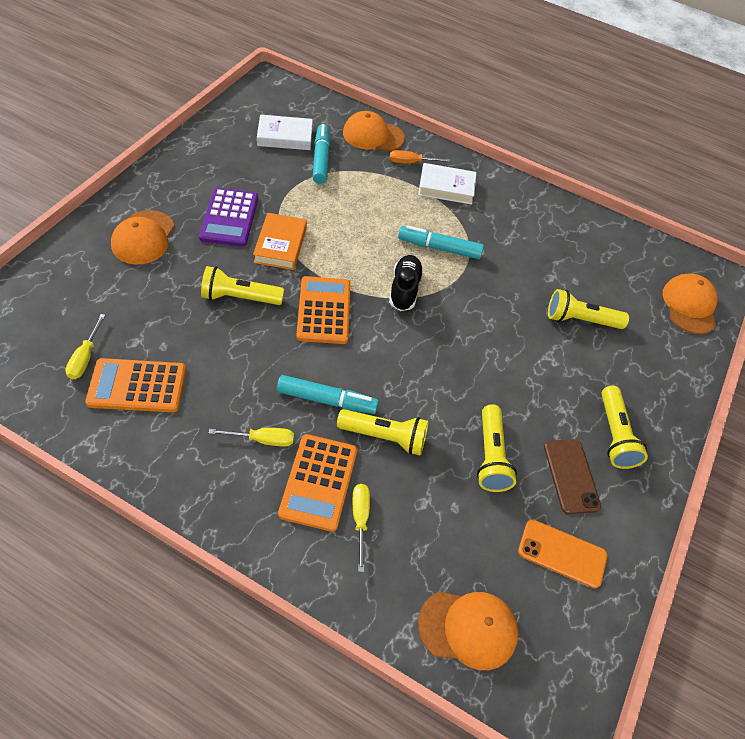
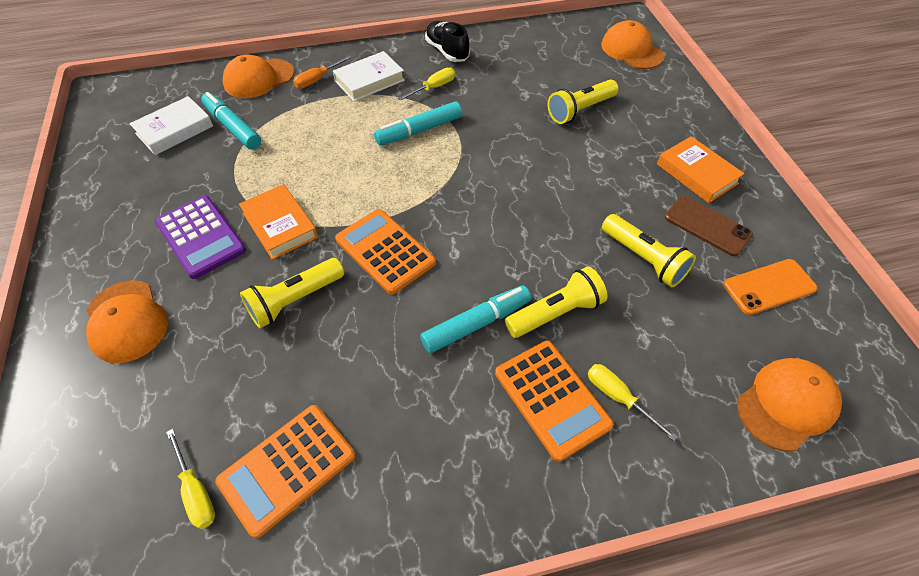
camera: 35 degrees left, 0 degrees up
(262, 440) = (464, 407): yellow screwdriver -> yellow screwdriver (433, 88)
(404, 290) = (431, 183): black shoe -> black shoe (447, 51)
(614, 435) = (697, 174): yellow flashlight -> orange book

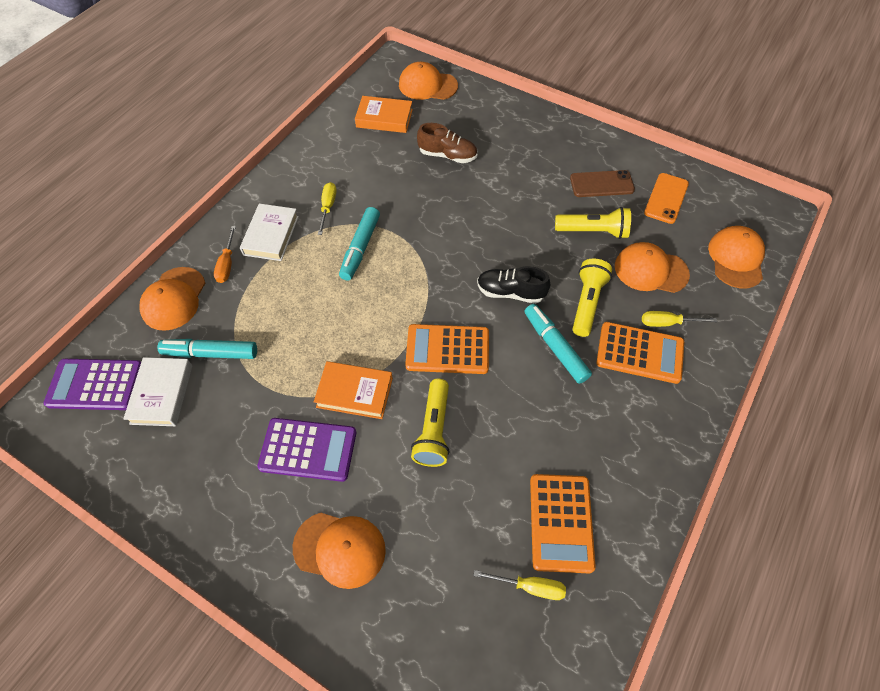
camera: 45 degrees left, 5 degrees up
(152, 97) = (95, 384): none -> purple calculator
(447, 51) = (300, 170): black shoe -> black shoe (510, 292)
(476, 324) = (555, 347): turquoise marker -> turquoise marker turned 45 degrees counterclockwise
(580, 110) = (447, 155): yellow flashlight -> brown shoe
(663, 337) = (650, 270): none -> orange cap
(697, 174) = (561, 153): orange book -> orange book (384, 118)

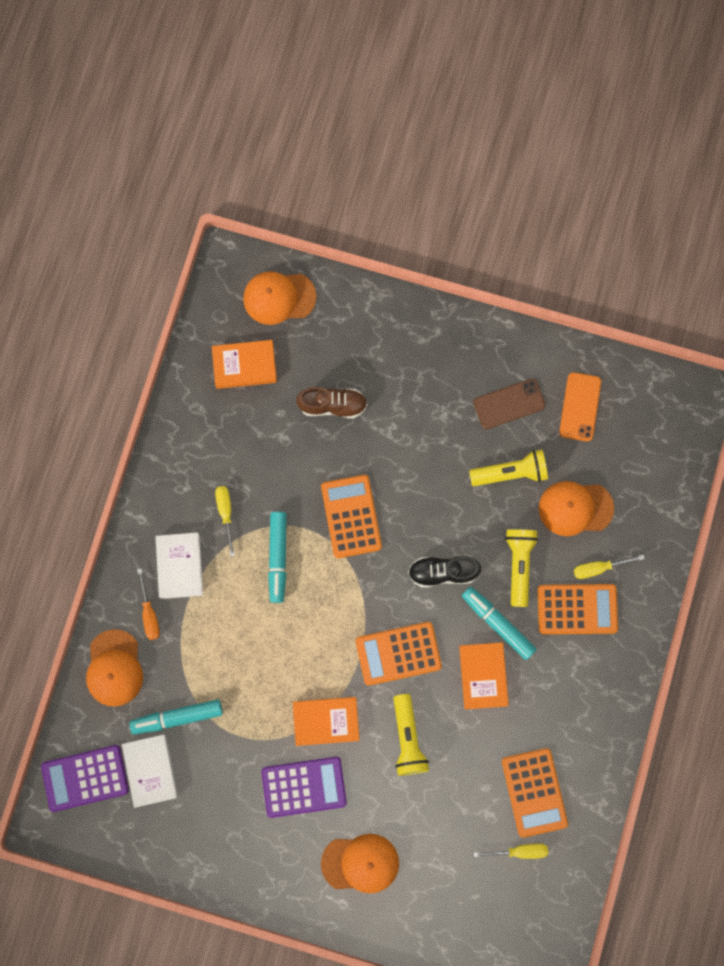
camera: 15 degrees left, 20 degrees up
(438, 232) = (351, 516): none -> orange calculator
(529, 390) = (483, 676): none -> orange book
(736, 259) = (658, 471): orange cap -> none

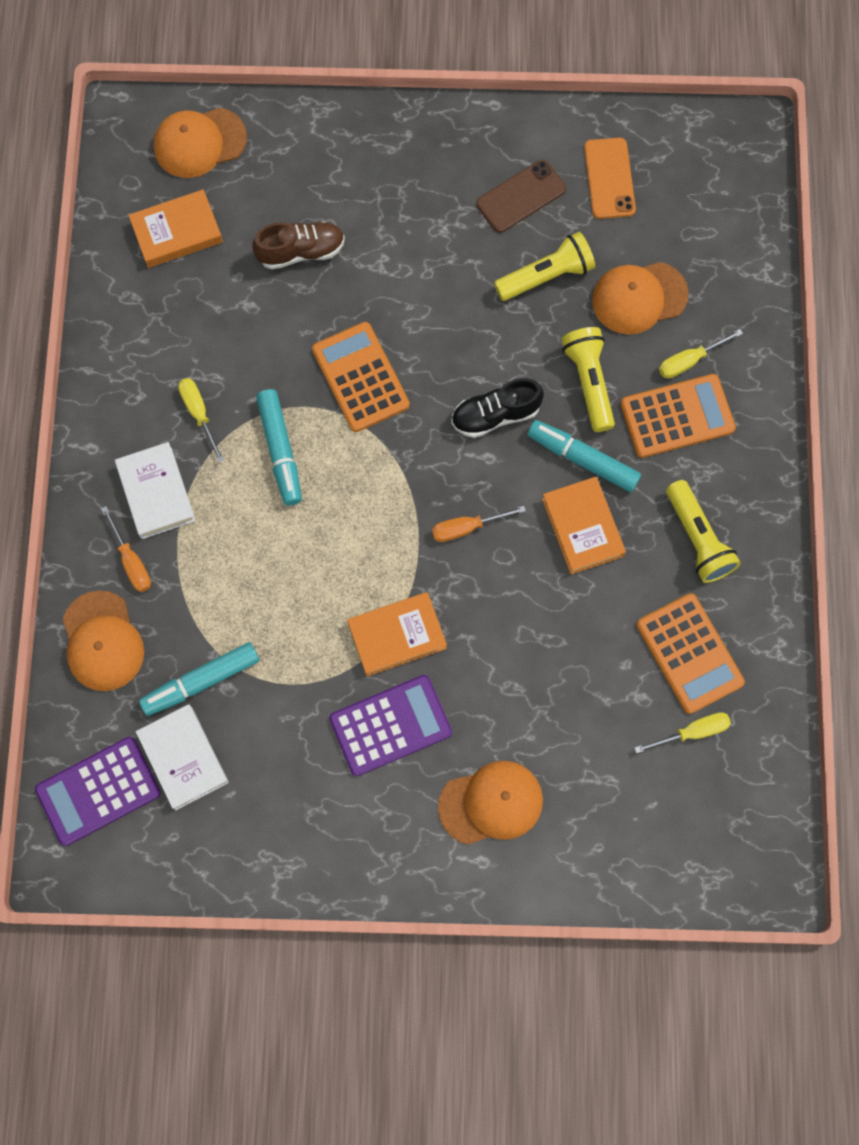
camera: 15 degrees left, 5 degrees down
(398, 653) = (466, 528): orange calculator -> orange screwdriver
(408, 738) = (508, 629): yellow flashlight -> yellow flashlight (698, 539)

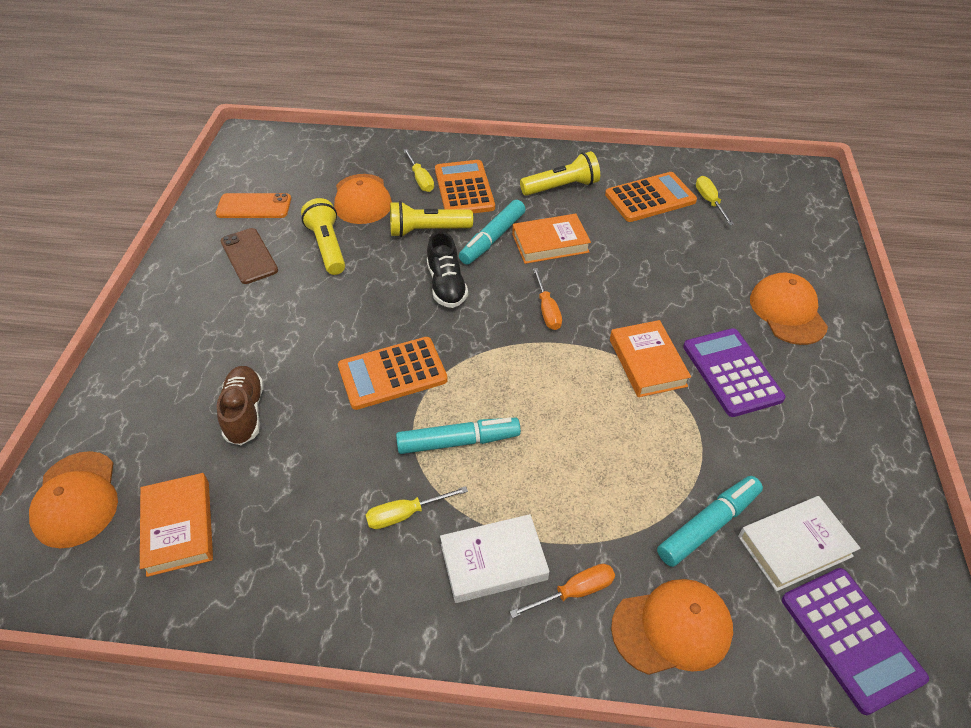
camera: 85 degrees left, 25 degrees down
(201, 681) = (708, 525): turquoise marker -> turquoise marker turned 105 degrees counterclockwise

